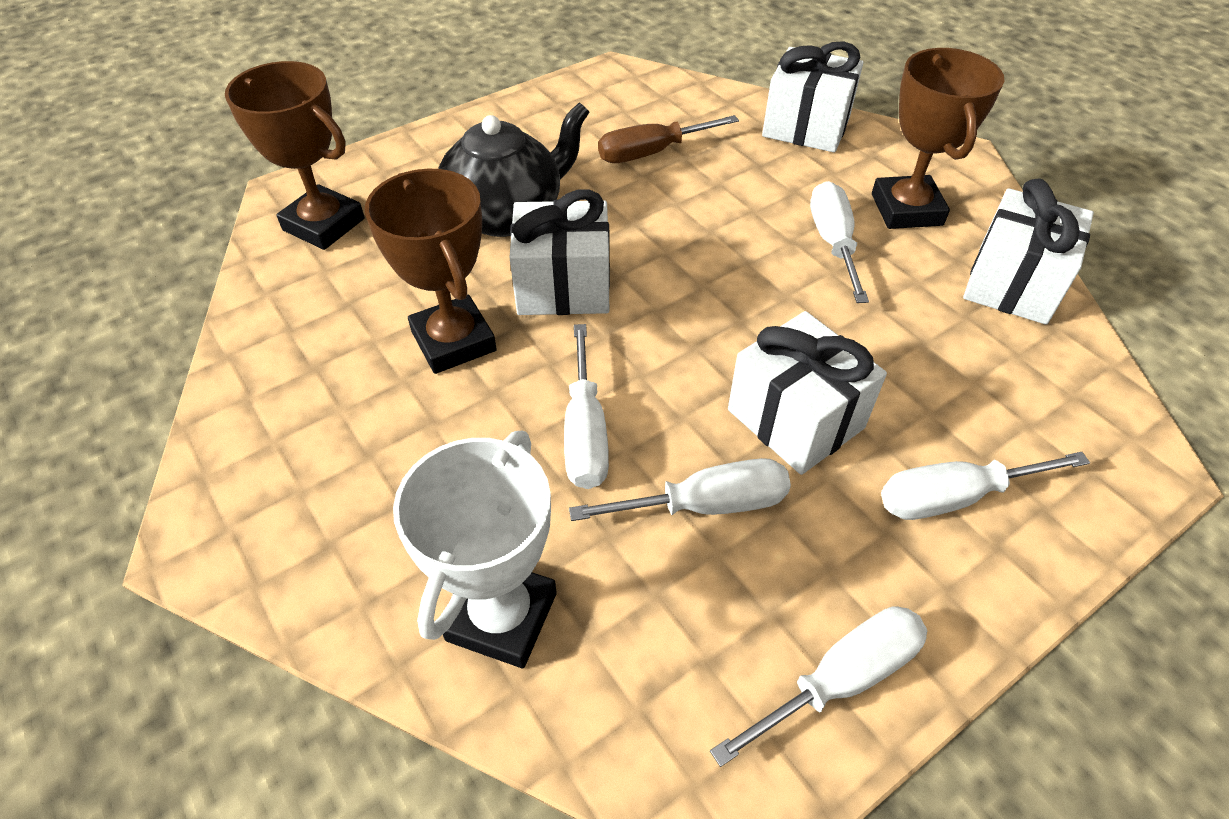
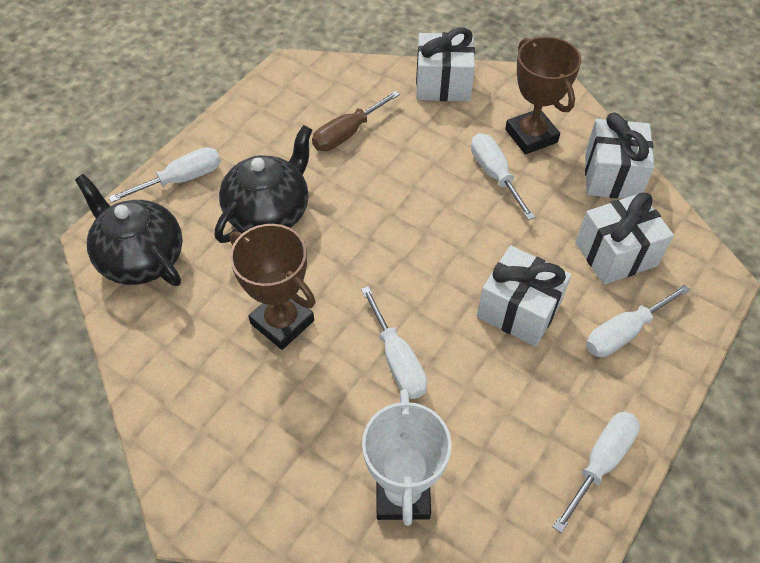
camera: 20 degrees left, 5 degrees up
(324, 224) = (141, 258): brown trophy -> black teapot
(563, 286) = (335, 258): white gift -> white gift (615, 254)
(706, 505) = (489, 384): white screwdriver -> white screwdriver (182, 179)

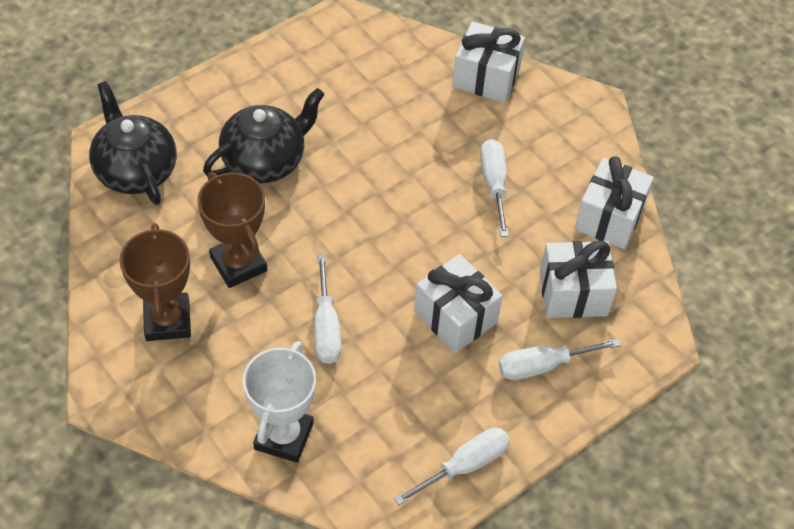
camera: 15 degrees right, 0 degrees up
(182, 179) = (197, 106): white screwdriver -> none
(347, 133) = (369, 103): brown screwdriver -> none
(531, 136) = (549, 155): brown trophy -> brown trophy (167, 320)

